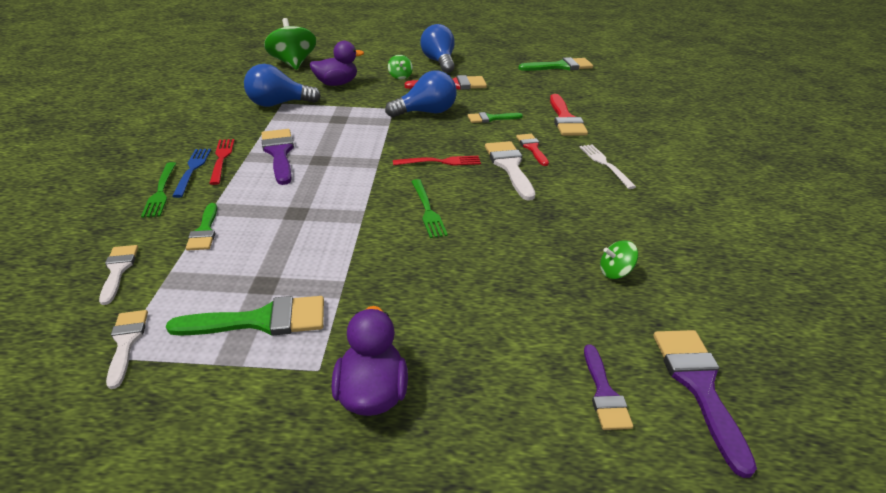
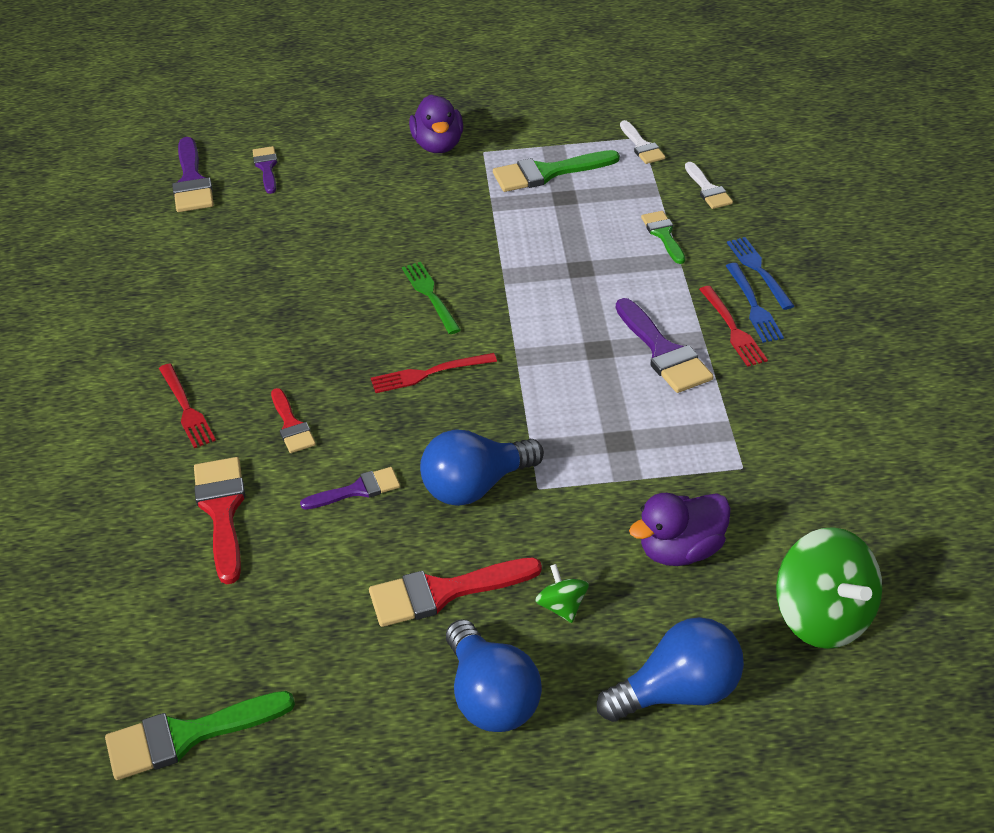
camera: 175 degrees right, 5 degrees up
(161, 192) = (758, 270): green fork -> blue fork
(278, 104) = (746, 464): blue light bulb -> blue light bulb (679, 693)
(491, 118) = (358, 490): green brush -> purple brush
(509, 166) = (328, 381): white brush -> none
(604, 164) = (186, 409): white fork -> red fork
(615, 272) = (227, 256): green spinning top -> none

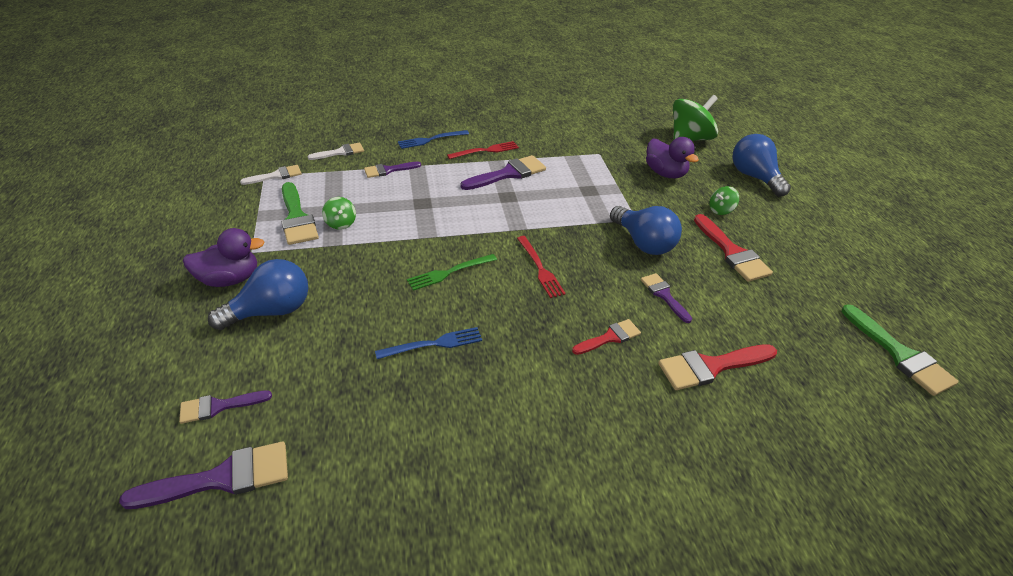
camera: 100 degrees left, 0 degrees up
(186, 409) = (605, 410): red fork -> none
(491, 698) = (792, 233): blue light bulb -> blue light bulb (271, 311)
(535, 206) = (341, 223): none -> green spinning top
(663, 235) = (388, 170): green brush -> purple brush
(754, 306) = (465, 143): blue fork -> blue fork (434, 344)

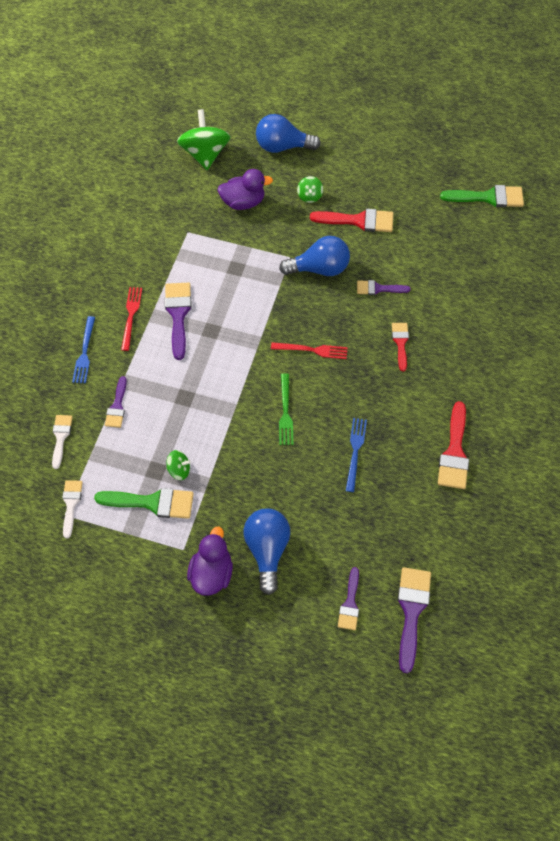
camera: 60 degrees left, 20 degrees up
(711, 366) = (450, 301): red brush -> red brush (454, 452)

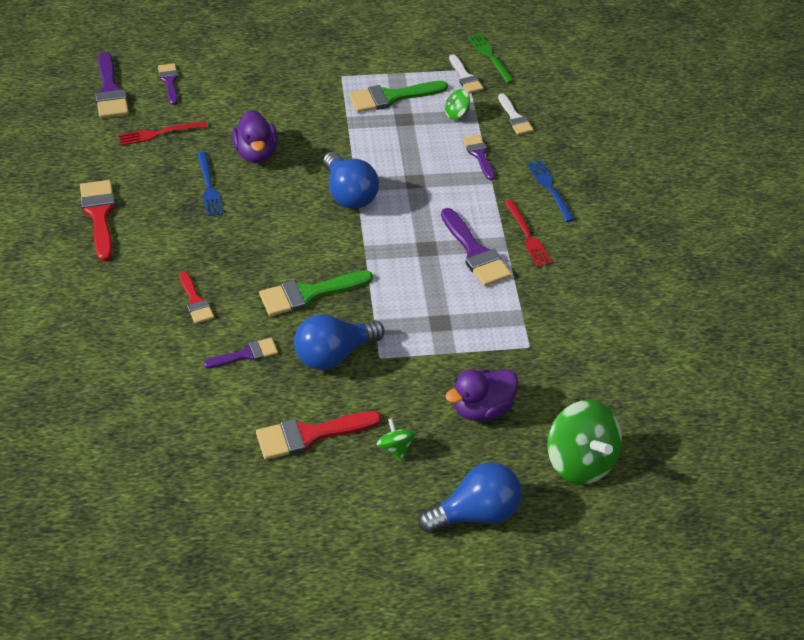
camera: 155 degrees right, 15 degrees down
(179, 470) = (381, 125): green spinning top -> green spinning top (456, 114)
(212, 572) = (306, 69): purple duck -> purple duck (256, 153)
(267, 549) = (263, 95): blue light bulb -> blue light bulb (349, 194)
(285, 413) = (299, 198): green fork -> green fork (489, 56)
(313, 350) = (298, 263): red fork -> red fork (159, 133)
(488, 197) = (126, 536): green brush -> green brush (308, 294)

